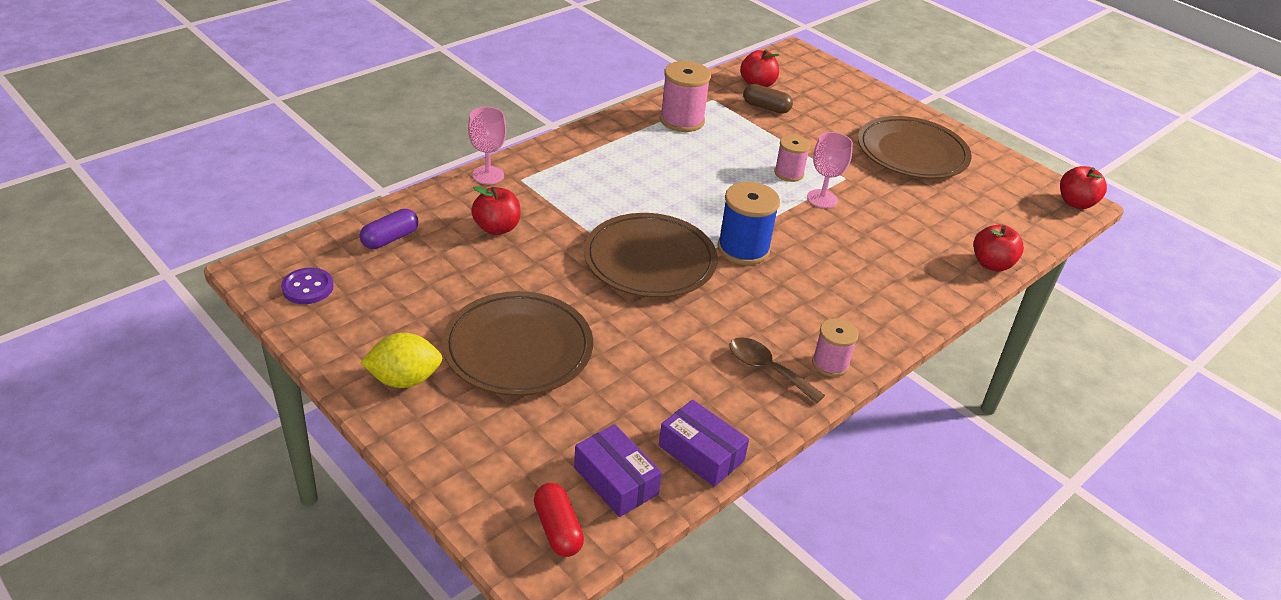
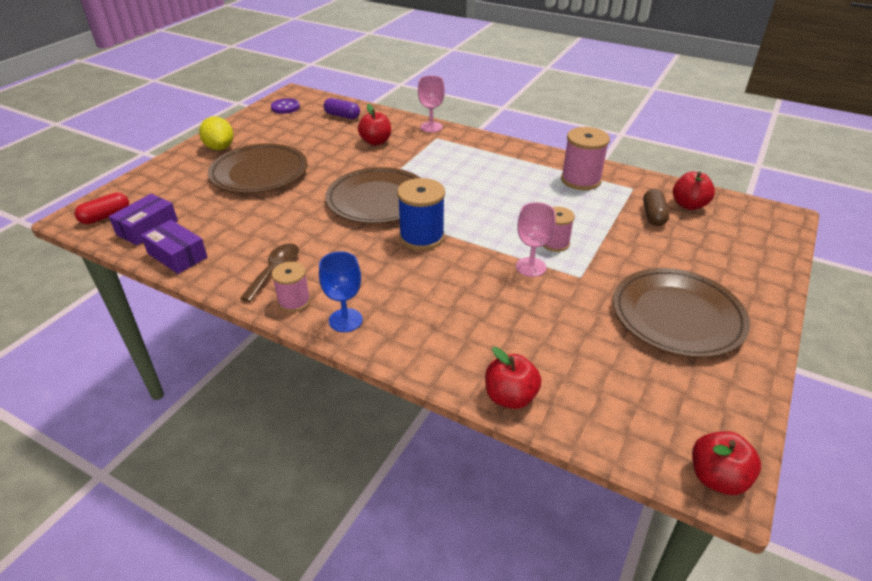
camera: 75 degrees right, 0 degrees up
(701, 453) = (177, 255): purple box -> purple box turned 75 degrees counterclockwise
(871, 333) = (345, 320): none -> blue goblet

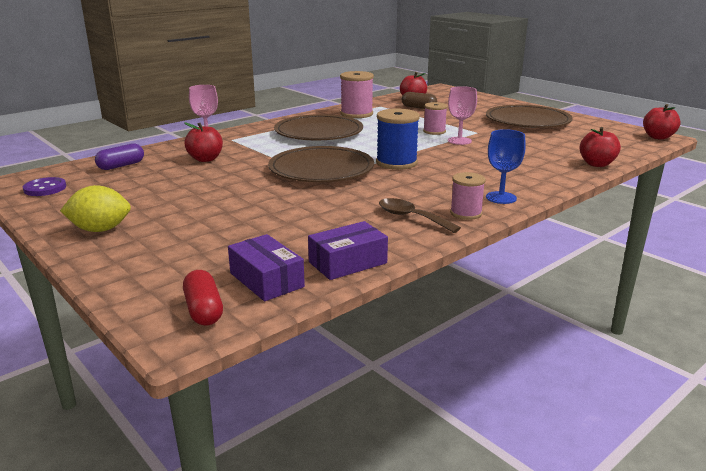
camera: 70 degrees left, 15 degrees down
(259, 173) = (202, 212): brown plate -> brown plate (319, 132)

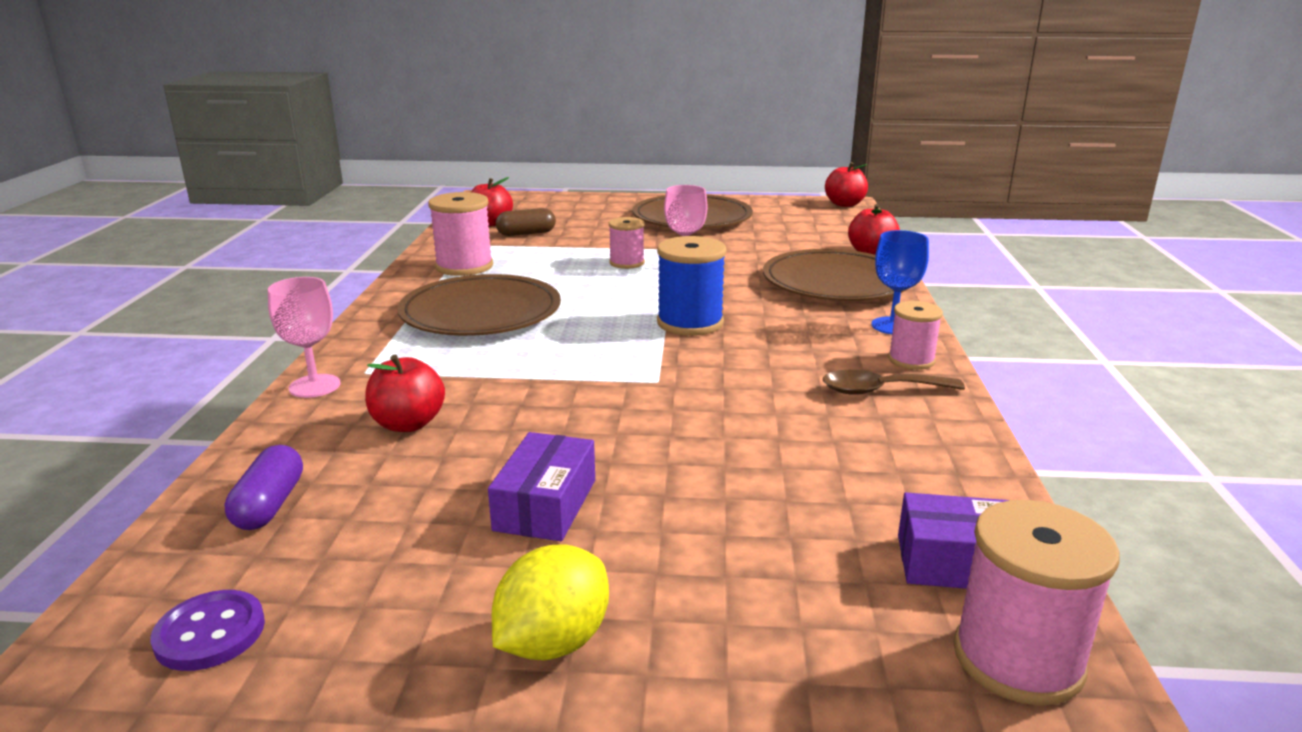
camera: 45 degrees left, 0 degrees up
(203, 310) = (1018, 659): red capsule -> pink spool
(321, 170) = (626, 369): brown plate -> brown plate (835, 283)
(348, 263) = (971, 485): purple box -> purple box (545, 505)

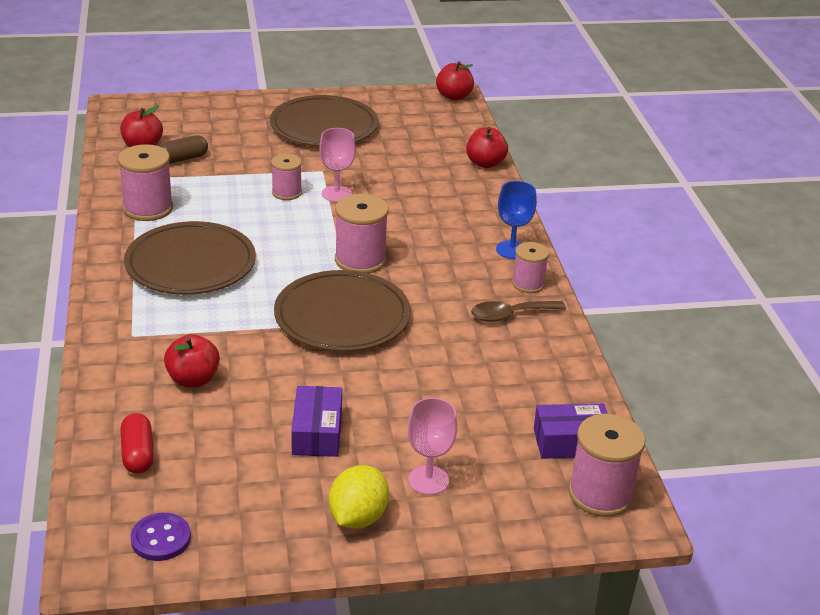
camera: 15 degrees left, 10 degrees up
(270, 505) = (138, 454): purple capsule -> red capsule
(314, 386) = (102, 352): pink goblet -> pink goblet (428, 480)
(690, 323) = (360, 260): blue spool -> pink spool
(835, 283) = (462, 204): brown plate -> brown plate (342, 317)

